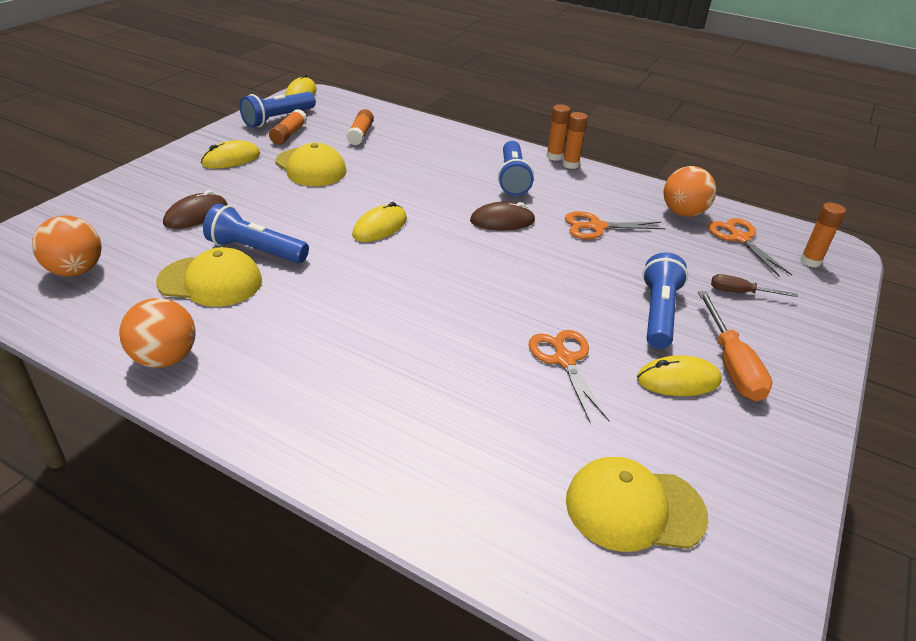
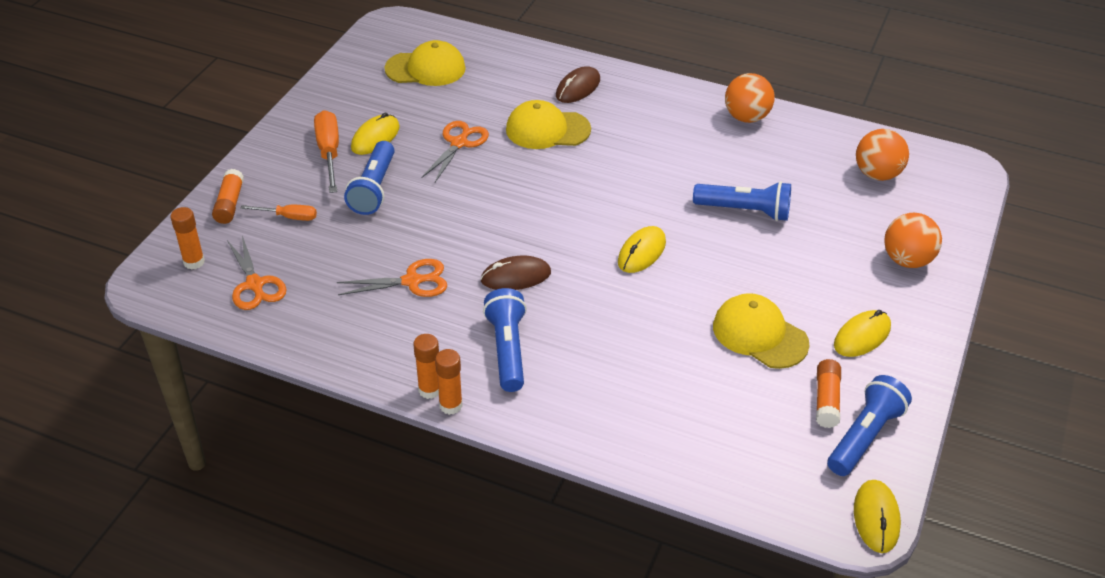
camera: 175 degrees right, 5 degrees up
(196, 215) = (830, 245): brown mouse -> brown mouse (578, 88)
(211, 281) = (760, 176): yellow cap -> yellow cap (547, 129)
(360, 134) = (731, 416): orange glue stick -> orange glue stick (229, 204)
(565, 360) = (459, 143): orange scissors -> orange scissors turned 135 degrees counterclockwise
(678, 380) = (375, 138): yellow mouse -> yellow mouse turned 45 degrees counterclockwise
(683, 213) = (305, 316): orange ball -> orange ball (907, 260)
(740, 292) = (289, 217): brown screwdriver -> orange screwdriver

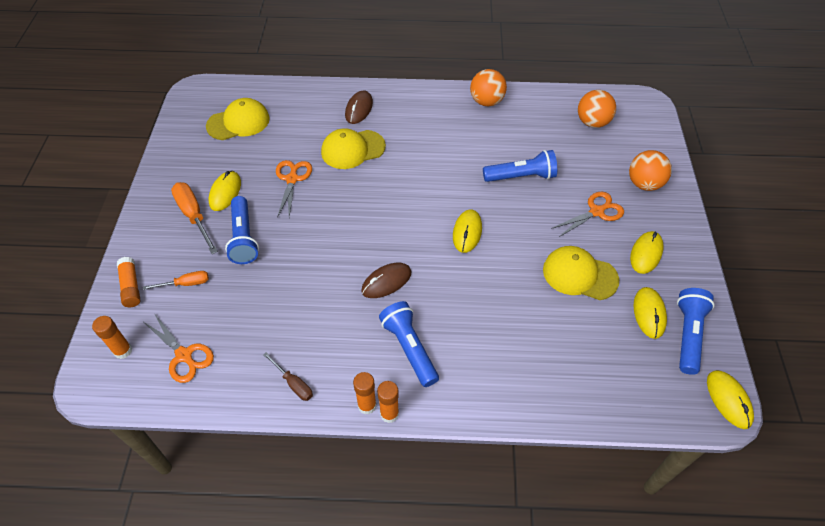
camera: 20 degrees left, 10 degrees up
(359, 345) = (293, 383): none -> brown screwdriver
(412, 281) = (309, 311): orange scissors -> orange scissors (596, 212)
(826, 400) = (649, 313): orange glue stick -> yellow mouse

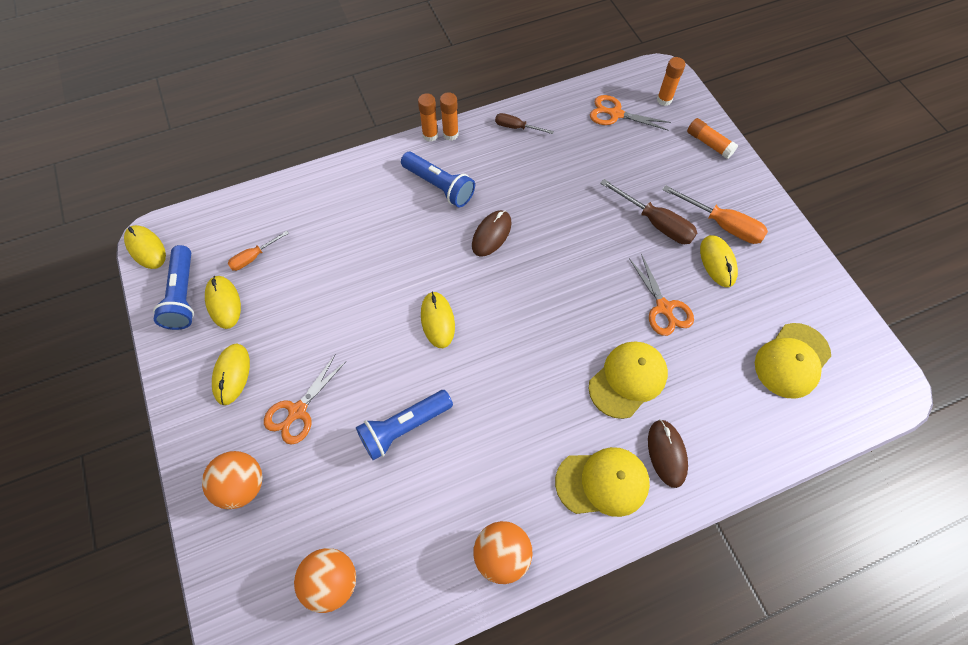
camera: 155 degrees right, 10 degrees up
(186, 284) = (666, 163): orange screwdriver -> orange screwdriver (254, 257)
(243, 237) = (655, 223): blue flashlight -> brown screwdriver
(579, 275) = (302, 318): yellow cap -> yellow cap (602, 482)

